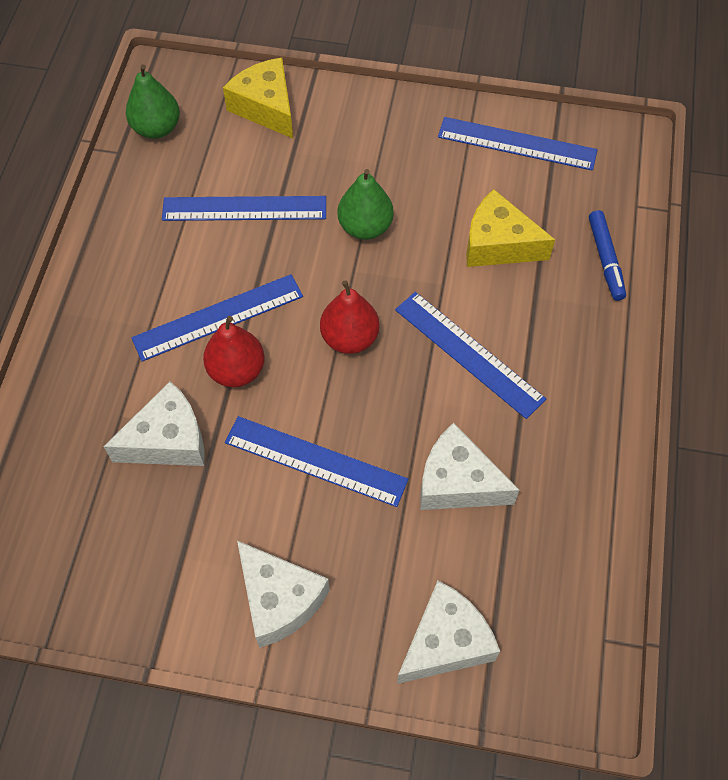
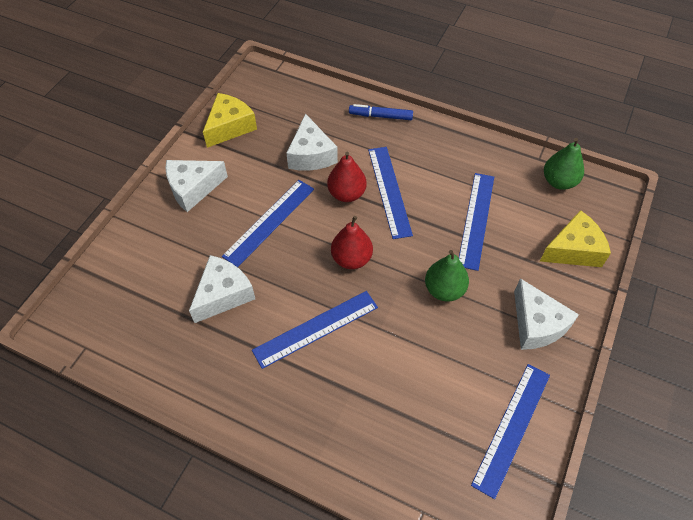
camera: 105 degrees right, 5 degrees down
(445, 642) = (129, 261): white cheese -> white cheese (536, 324)
(498, 244) = (407, 379): yellow cheese -> yellow cheese (230, 127)
(605, 259) = (372, 460): blue marker -> blue marker (380, 116)

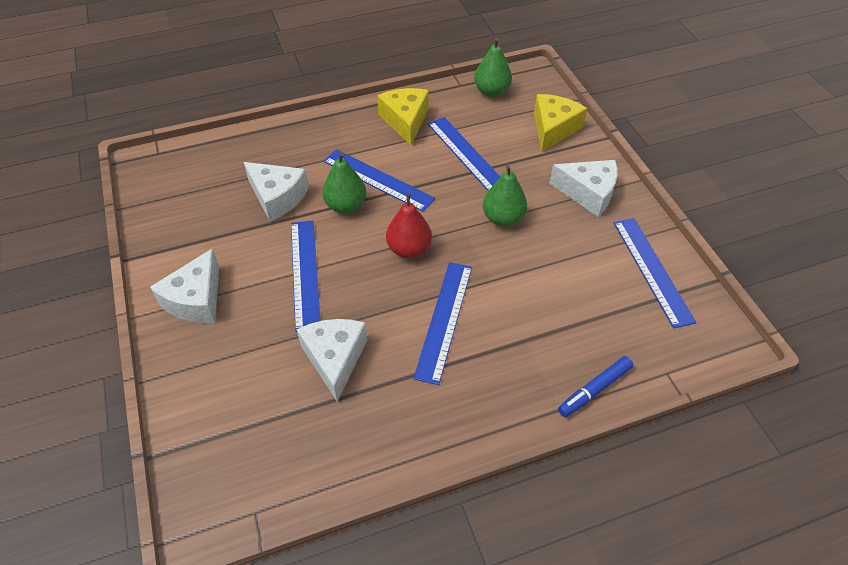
camera: 45 degrees left, 5 degrees down
(230, 127) = (169, 226): yellow cheese -> yellow cheese (405, 121)
(346, 194) = (346, 205): red pear -> green pear
(380, 116) = (303, 130): blue marker -> blue marker (594, 390)

